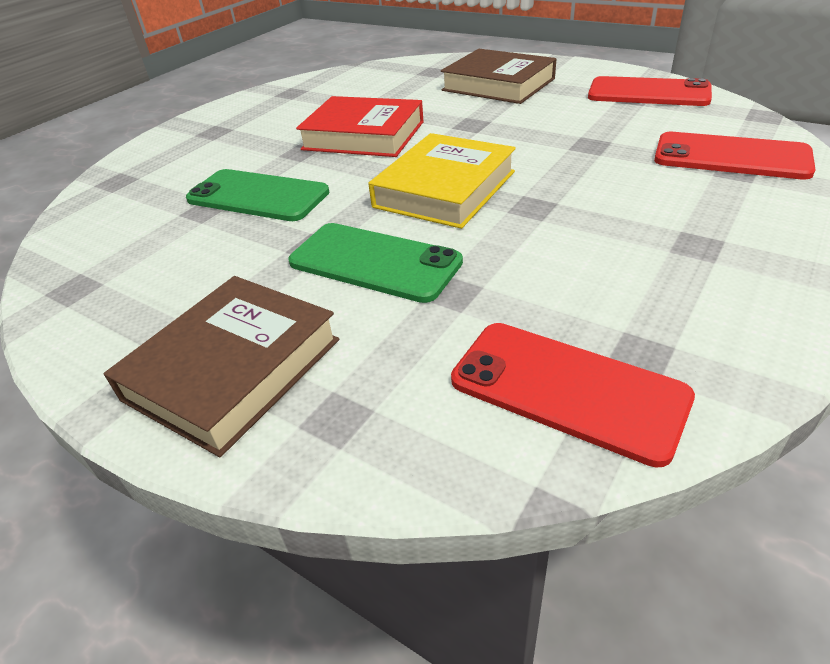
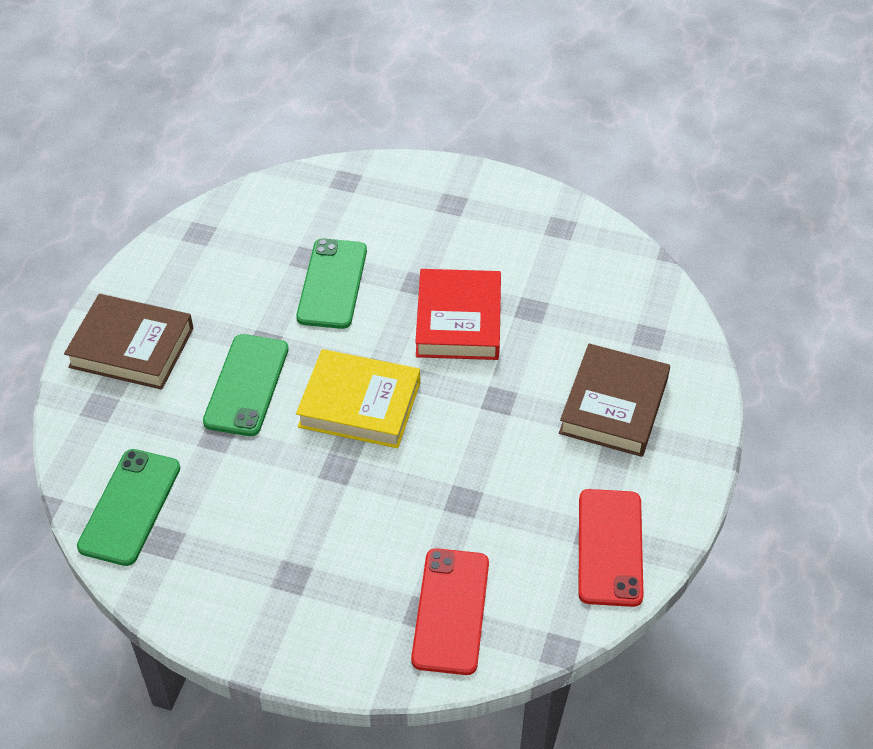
camera: 70 degrees right, 10 degrees up
(567, 389) = (130, 507): red phone -> green phone

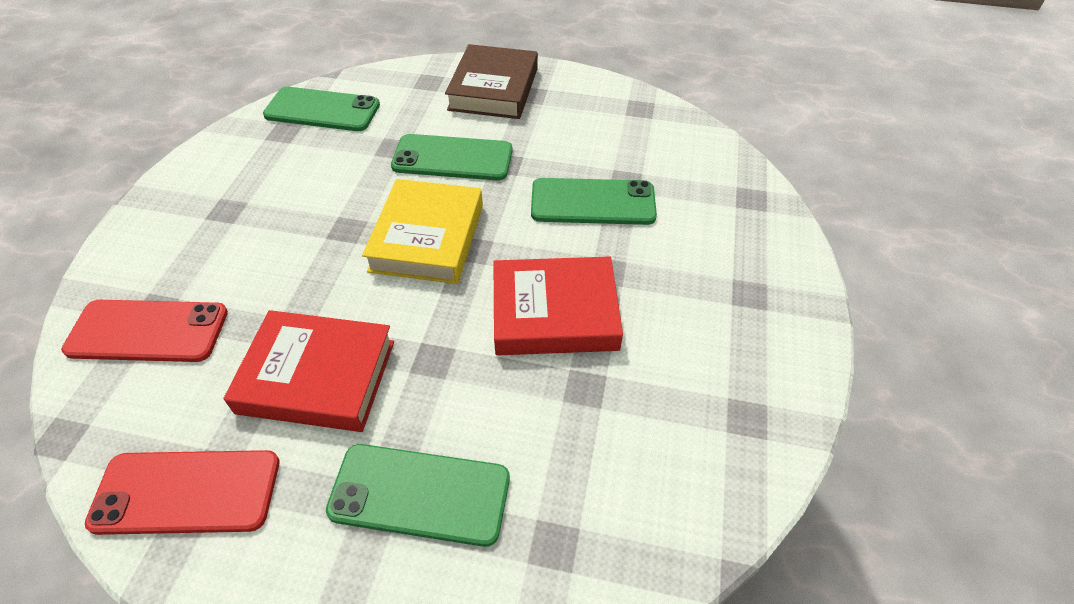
camera: 85 degrees right, 0 degrees up
(510, 475) = (317, 376): none -> red book
(613, 406) = (420, 494): brown book -> green phone

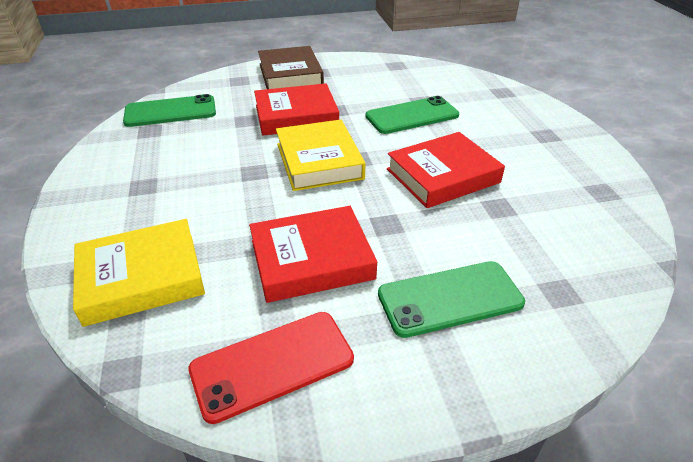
camera: 25 degrees left, 10 degrees down
(148, 331) = (142, 277): red phone -> yellow book
(452, 158) = (296, 116): green phone -> red book

